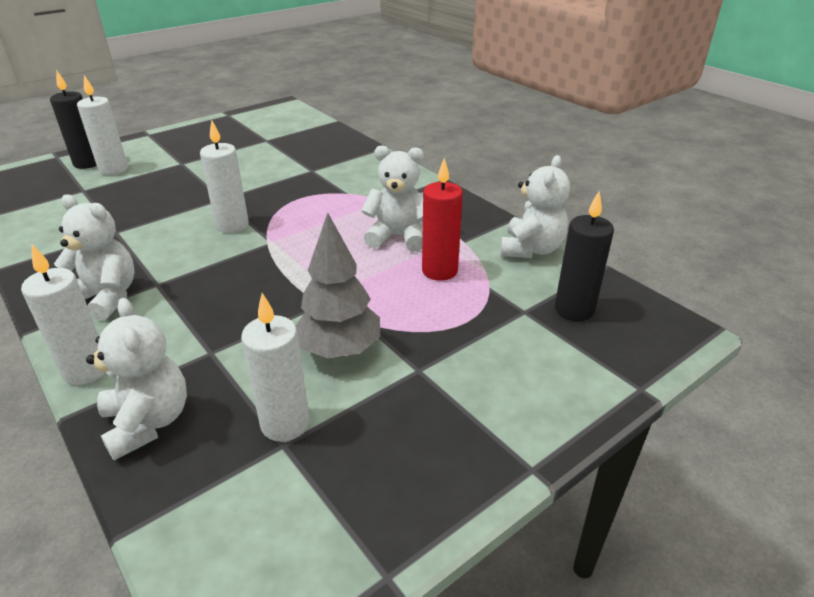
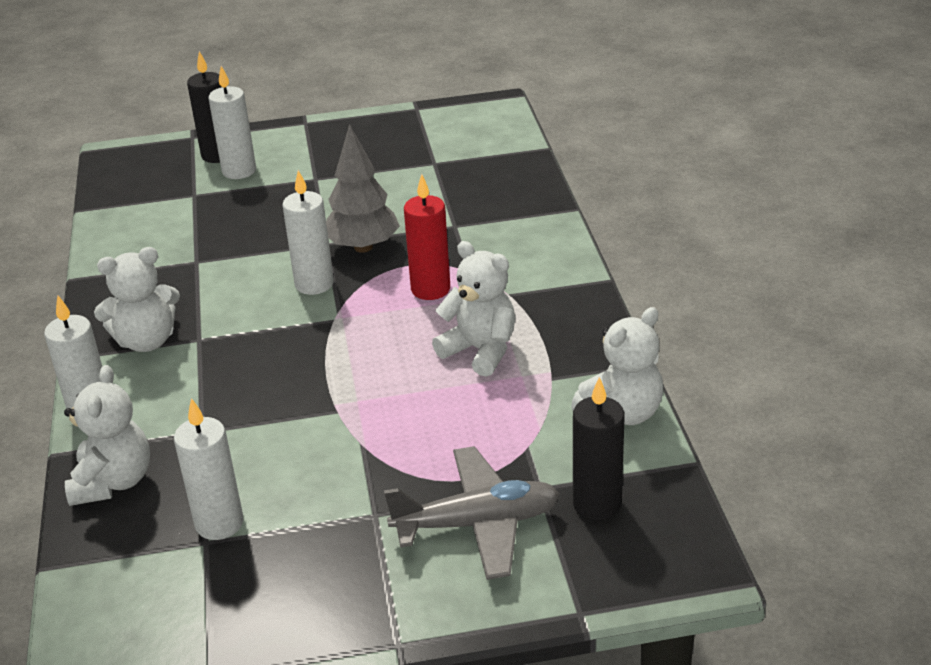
camera: 30 degrees right, 0 degrees up
(106, 297) = (146, 341): white teddy bear -> white teddy bear turned 105 degrees clockwise
(339, 350) = (317, 468): grey tree -> grey tree (363, 247)
(439, 271) = (490, 409): red candle -> red candle (430, 289)
(505, 350) = (477, 524): none -> grey plane

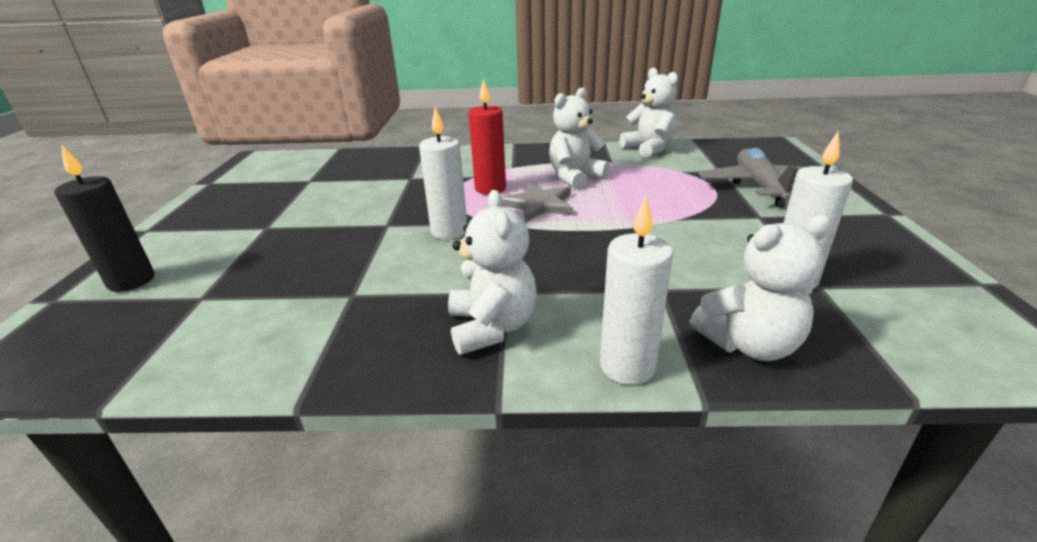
camera: 80 degrees left, 5 degrees down
(113, 482) = (749, 344): white teddy bear -> white teddy bear turned 150 degrees clockwise
(239, 171) = (190, 267): white candle -> none
(363, 247) = (409, 210): grey tree -> none
(388, 332) = (538, 204): none -> grey star
(597, 504) = (732, 158): black candle -> none

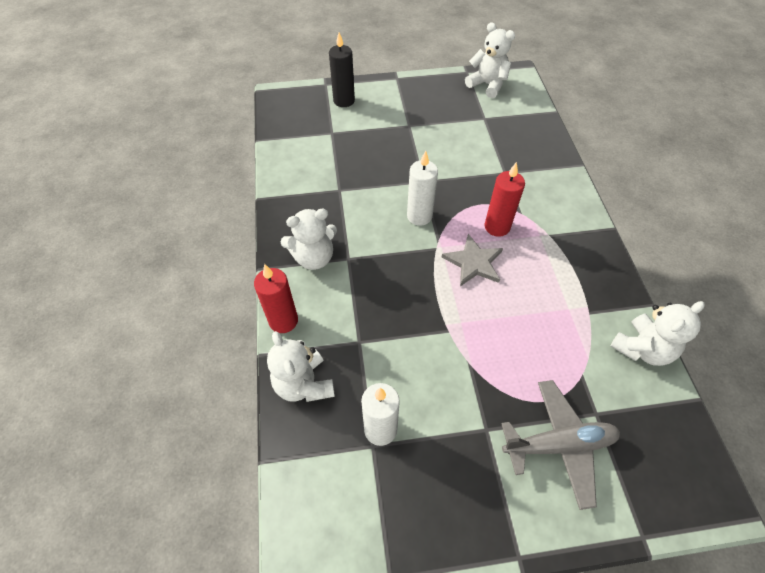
camera: 80 degrees right, 25 degrees up
(575, 177) = (538, 284): white teddy bear -> white teddy bear (487, 85)
(627, 366) = (283, 321): white candle -> red candle

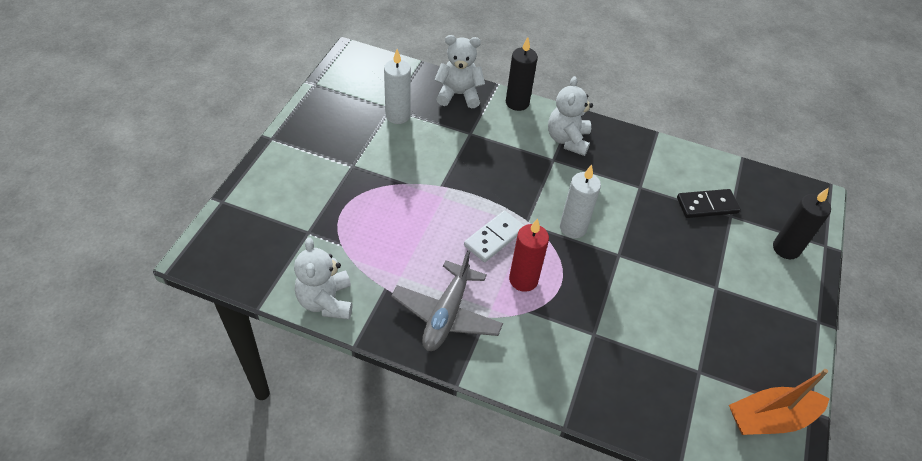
camera: 115 degrees right, 5 degrees down
(283, 321) = (517, 103): red candle -> black candle
(330, 147) = (707, 205): none -> black domino
(474, 262) = (494, 238): grey star -> white domino
(487, 85) = (770, 418): white teddy bear -> orange boat
(558, 445) = (309, 196): grey plane -> grey plane (446, 314)

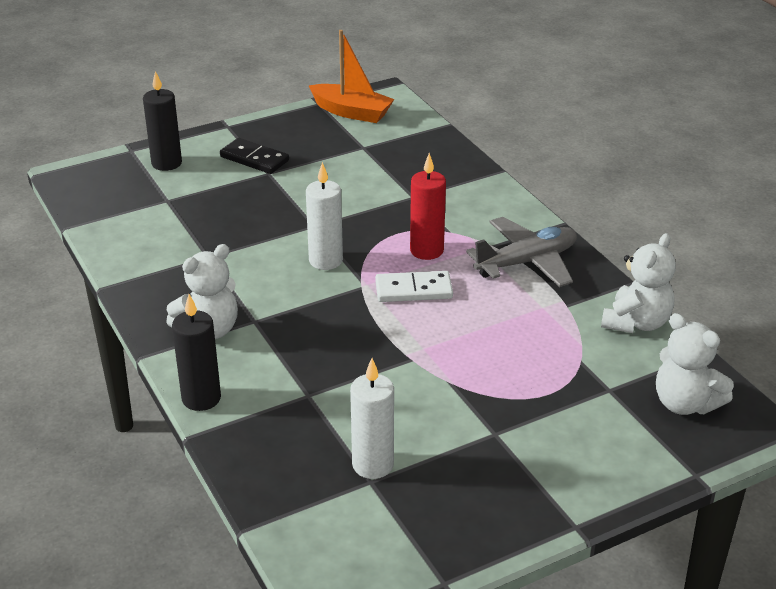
camera: 135 degrees left, 15 degrees down
(458, 95) = (259, 449): white teddy bear -> white teddy bear (685, 403)
(707, 205) = (173, 215): black domino -> black domino (254, 159)

